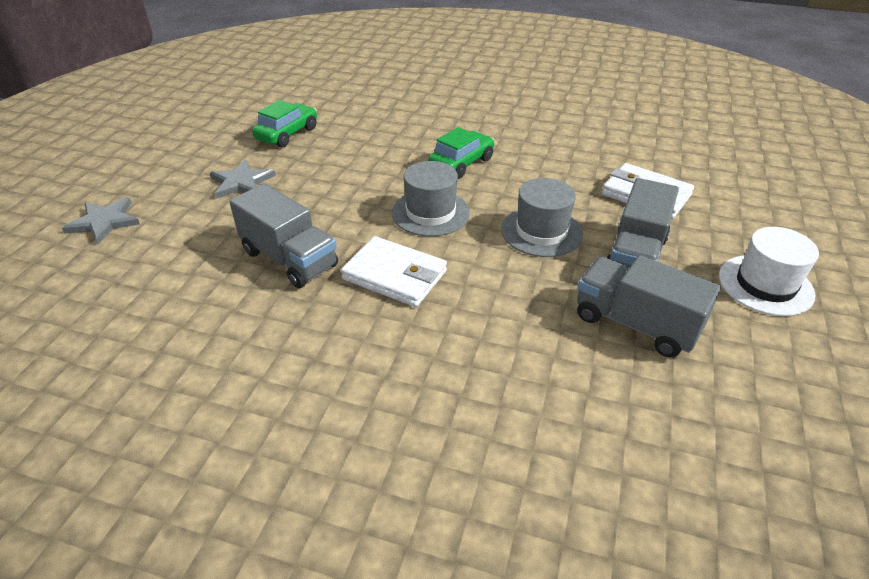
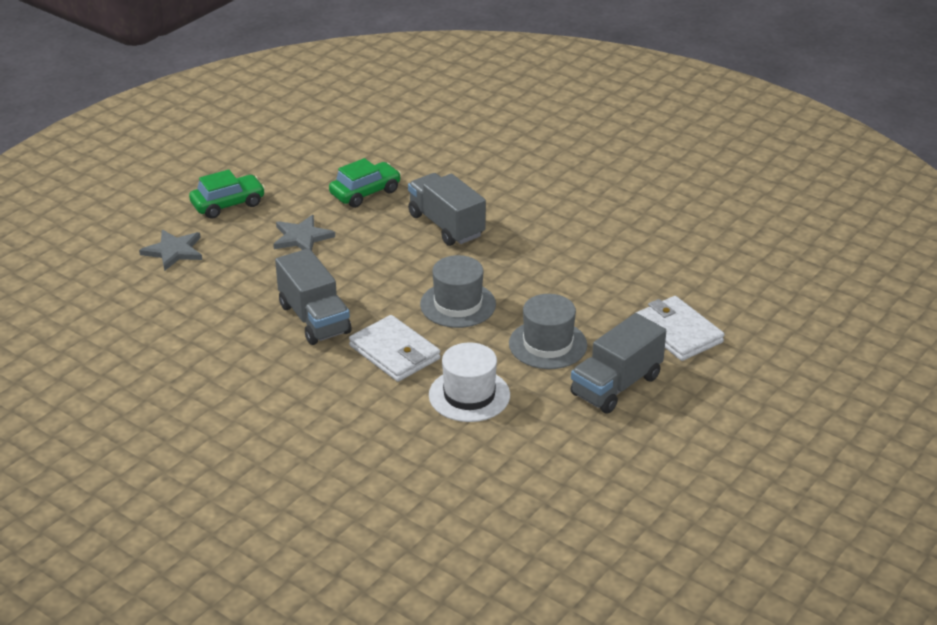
camera: 20 degrees right, 5 degrees down
(461, 163) = (518, 261): green car -> green car (228, 204)
(635, 324) = (569, 437): grey truck -> grey truck (446, 225)
(765, 285) = (714, 436): white hat -> white hat (469, 395)

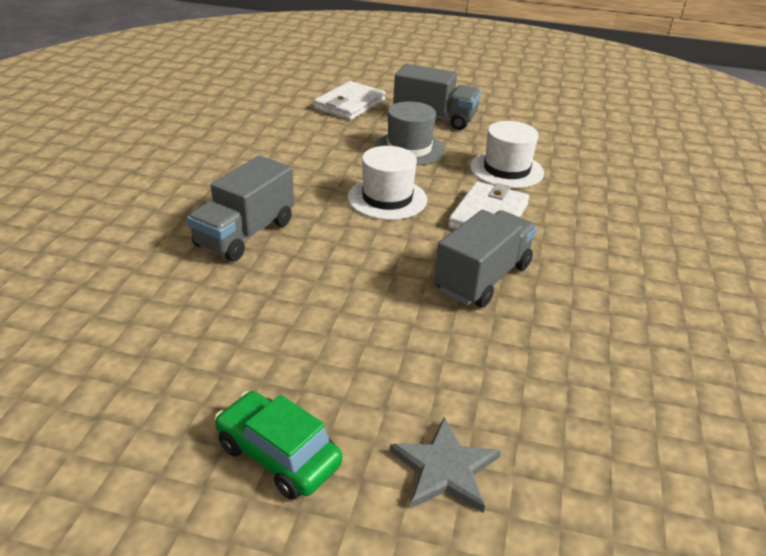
camera: 115 degrees left, 0 degrees up
(302, 237) = (329, 339): grey star -> none
(365, 193) = (191, 313): green car -> none
(458, 304) = (387, 198): grey hat -> white hat

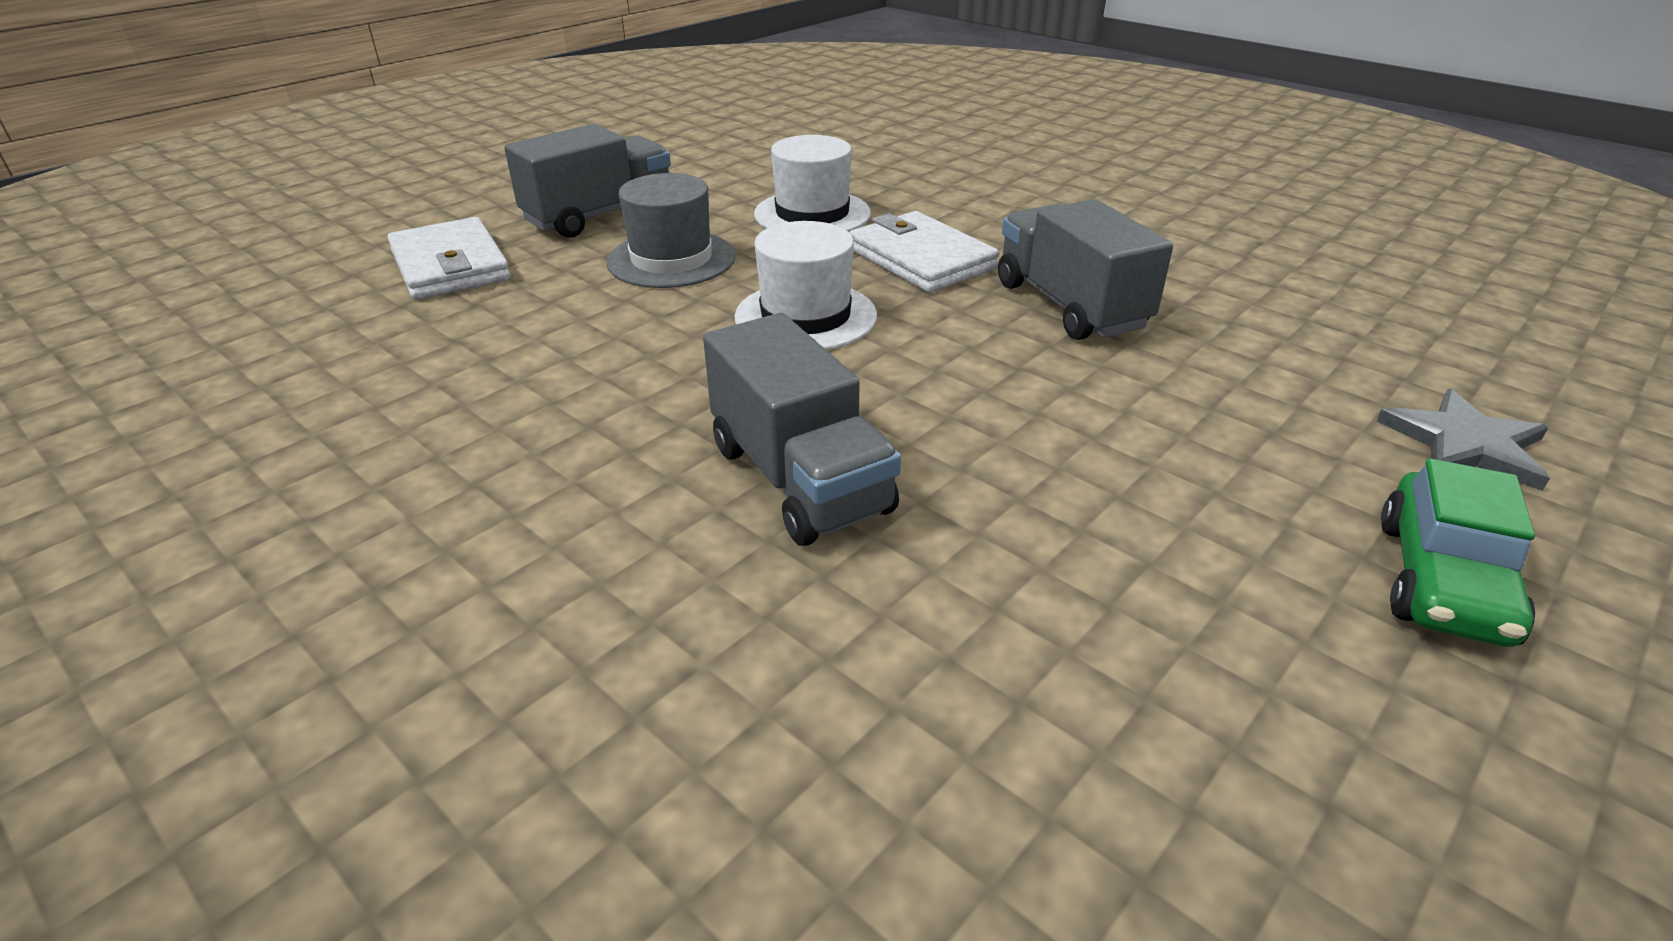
camera: 60 degrees left, 0 degrees up
(278, 455) = (1441, 581): green car -> green car turned 45 degrees counterclockwise

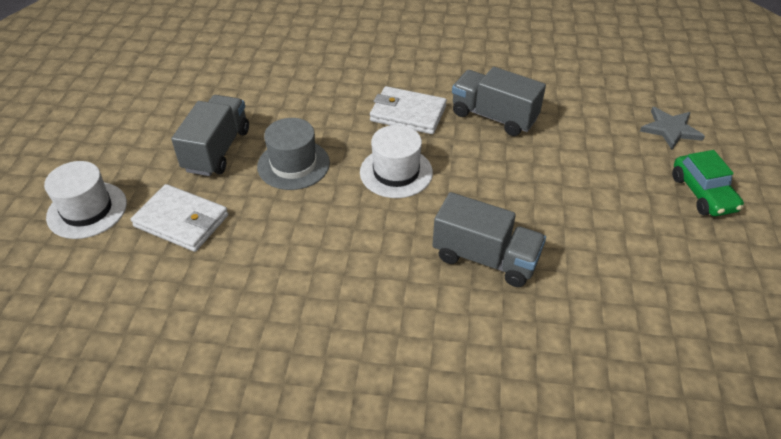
camera: 35 degrees left, 10 degrees up
(812, 214) = (326, 103): white hat -> white hat (87, 210)

